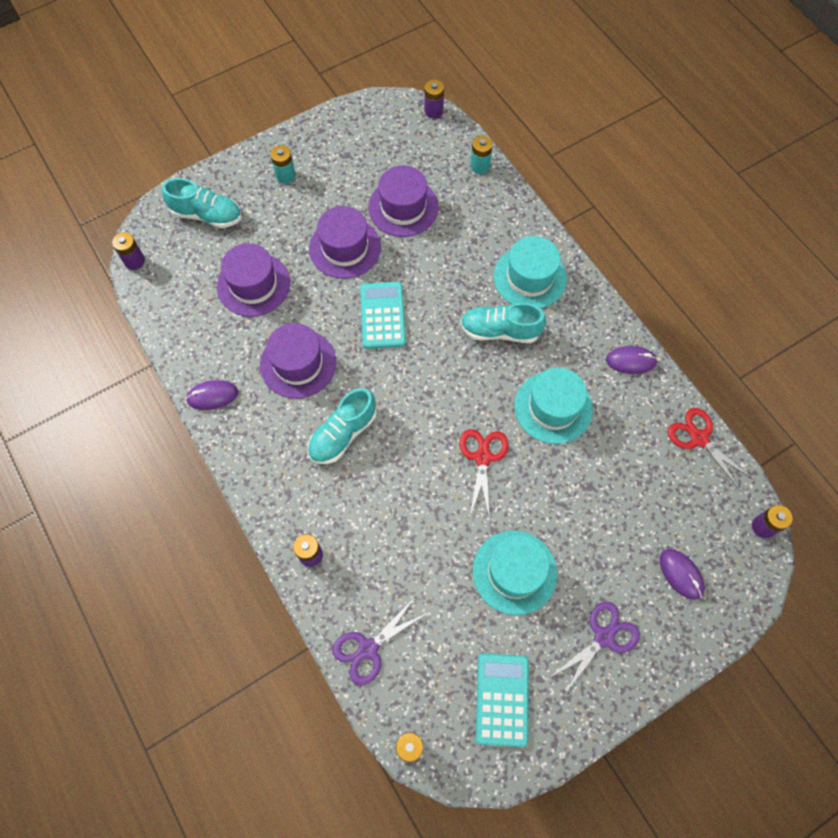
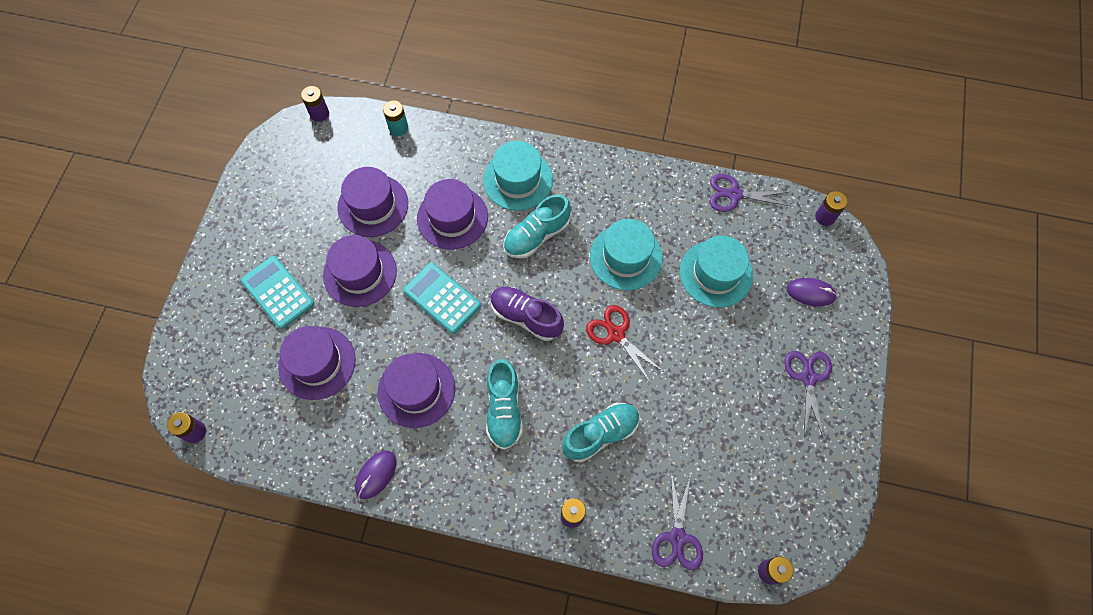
camera: 45 degrees left, 0 degrees up
(207, 215) = (218, 343): turquoise shoe -> turquoise shoe (600, 434)
(285, 175) = (252, 258): turquoise battery -> none
(428, 383) = (526, 317): none -> purple shoe
(451, 264) = (452, 217): none -> purple hat
(502, 699) = (791, 481): turquoise calculator -> turquoise calculator (277, 292)
(514, 572) = (714, 391): turquoise hat -> turquoise hat (716, 273)
(631, 361) = (642, 180): purple mouse -> none
(699, 438) = (734, 194): red scissors -> purple scissors

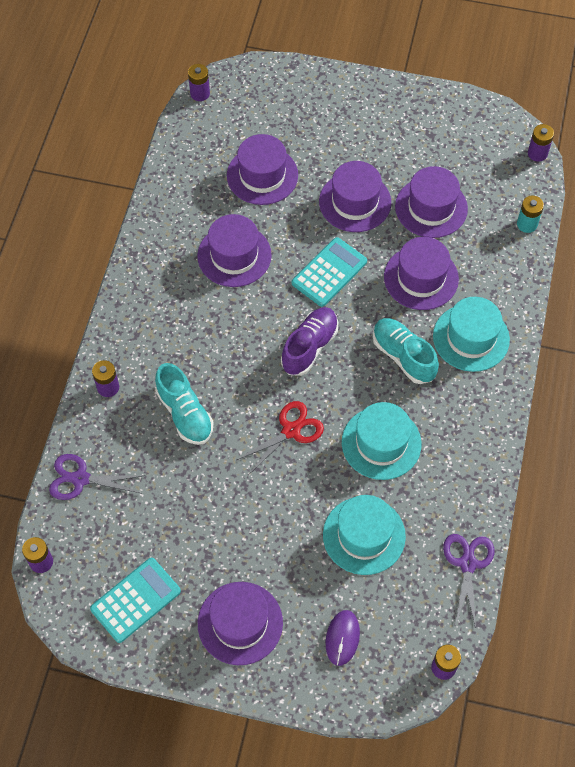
camera: 90 degrees right, 5 degrees down
(277, 292) = (332, 138): turquoise calculator -> turquoise calculator (135, 600)
(376, 475) = (155, 228): purple mouse -> none
(504, 409) = (213, 329): turquoise shoe -> none
(808, 378) = (240, 623): purple scissors -> purple hat

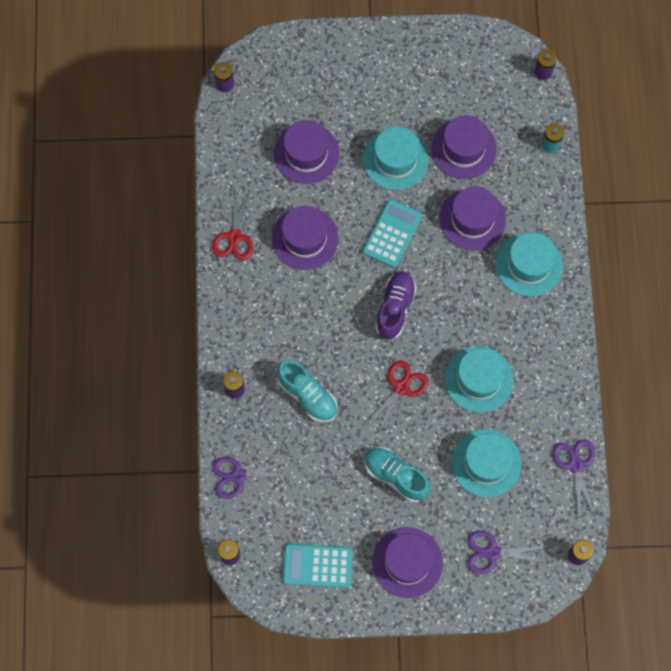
camera: 15 degrees left, 10 degrees up
(135, 600) = (317, 566): turquoise calculator -> turquoise calculator turned 120 degrees counterclockwise
(160, 237) = (234, 237): none -> red scissors
(342, 638) = (492, 553): purple mouse -> purple scissors
(355, 202) = (395, 160): purple hat -> turquoise hat
(403, 356) = (476, 296): turquoise shoe -> turquoise shoe (396, 476)

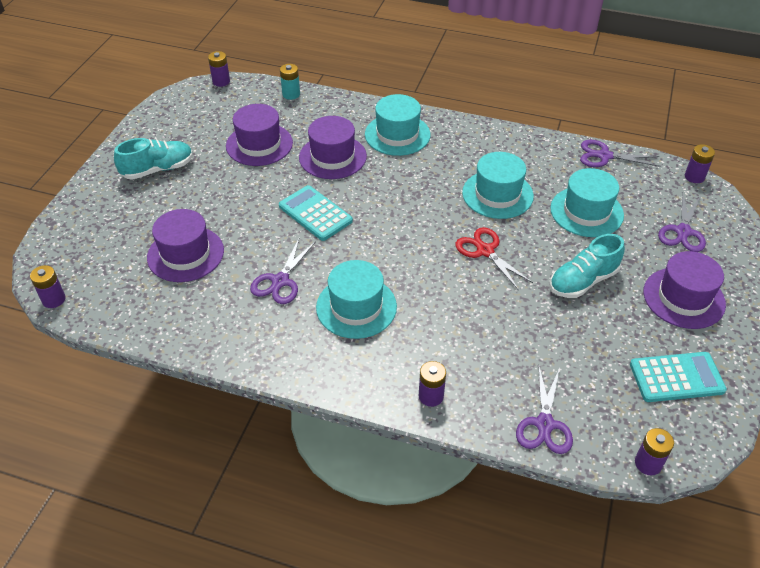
camera: 70 degrees left, 25 degrees down
(234, 237) = (241, 342): red scissors -> none
(305, 238) = (280, 281): purple hat -> purple scissors
(307, 395) = (465, 329): turquoise shoe -> turquoise shoe (158, 169)
(317, 566) = (676, 377): turquoise calculator -> turquoise calculator turned 120 degrees counterclockwise
(395, 160) = (239, 191): turquoise hat -> turquoise hat (356, 307)
(395, 308) = (396, 232): purple shoe -> none

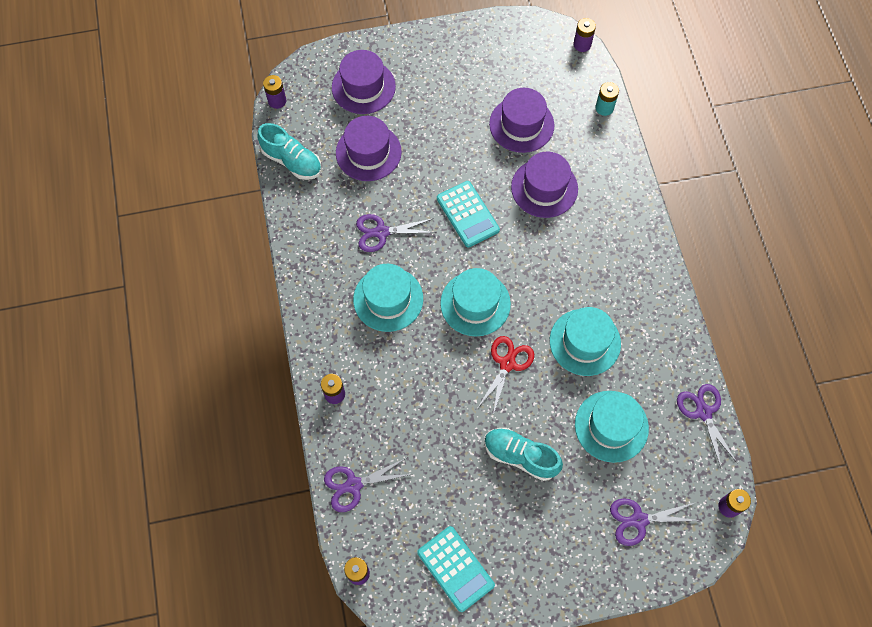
camera: 60 degrees right, 20 degrees up
(158, 169) = (443, 73): turquoise shoe -> turquoise shoe (292, 161)
(315, 213) = (468, 214): turquoise calculator -> turquoise calculator turned 135 degrees clockwise
(397, 134) = (609, 222): turquoise hat -> turquoise hat (475, 303)
(683, 298) = (551, 547): purple hat -> purple hat (363, 87)

